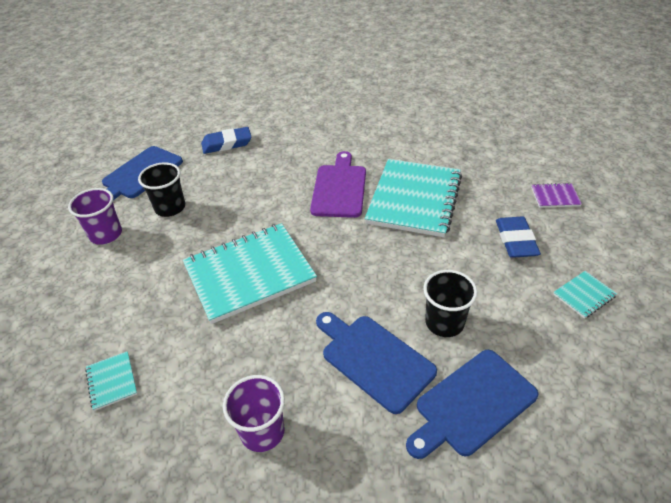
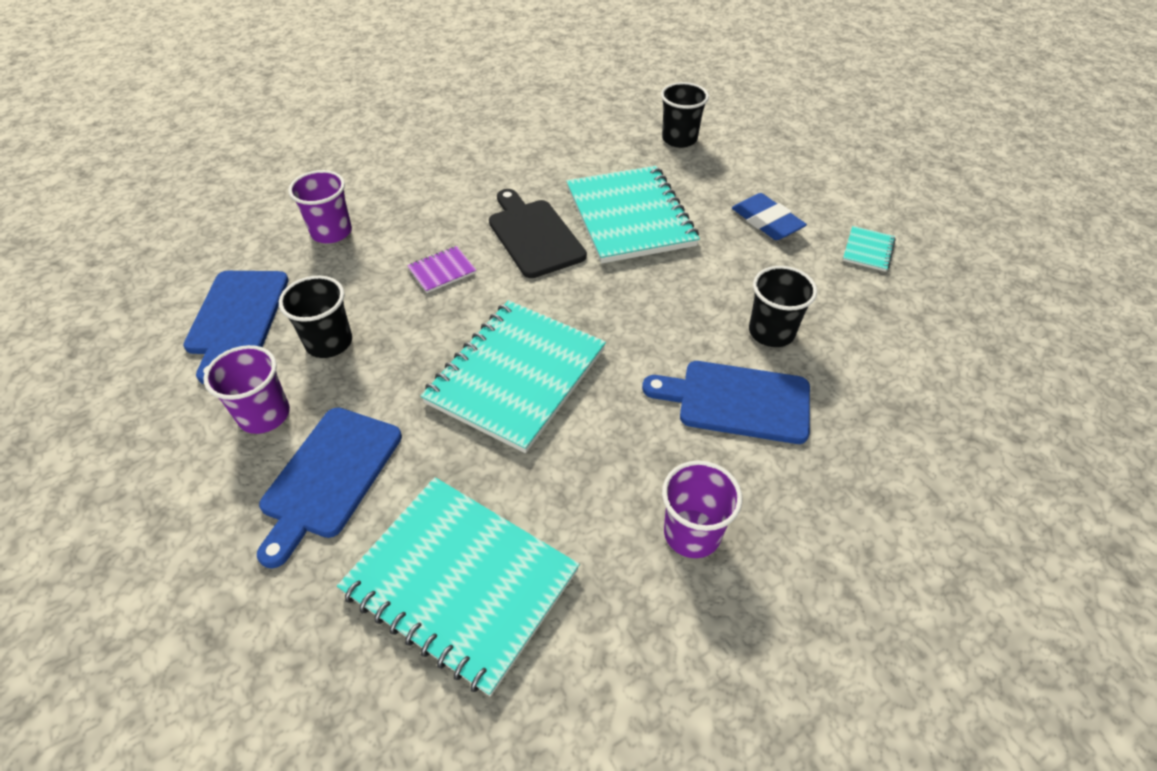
camera: 35 degrees left, 5 degrees up
(112, 381) = (460, 582): turquoise notebook -> turquoise notebook, size x2.41
(227, 143) = (331, 232): blue eraser -> purple cup
(339, 188) = (534, 235): purple cutting board -> black cutting board
(472, 404) = (861, 397): blue cutting board -> blue cutting board (329, 477)
(501, 156) = (679, 139): none -> black cup
(555, 196) = (765, 163): purple notebook -> purple notebook (442, 271)

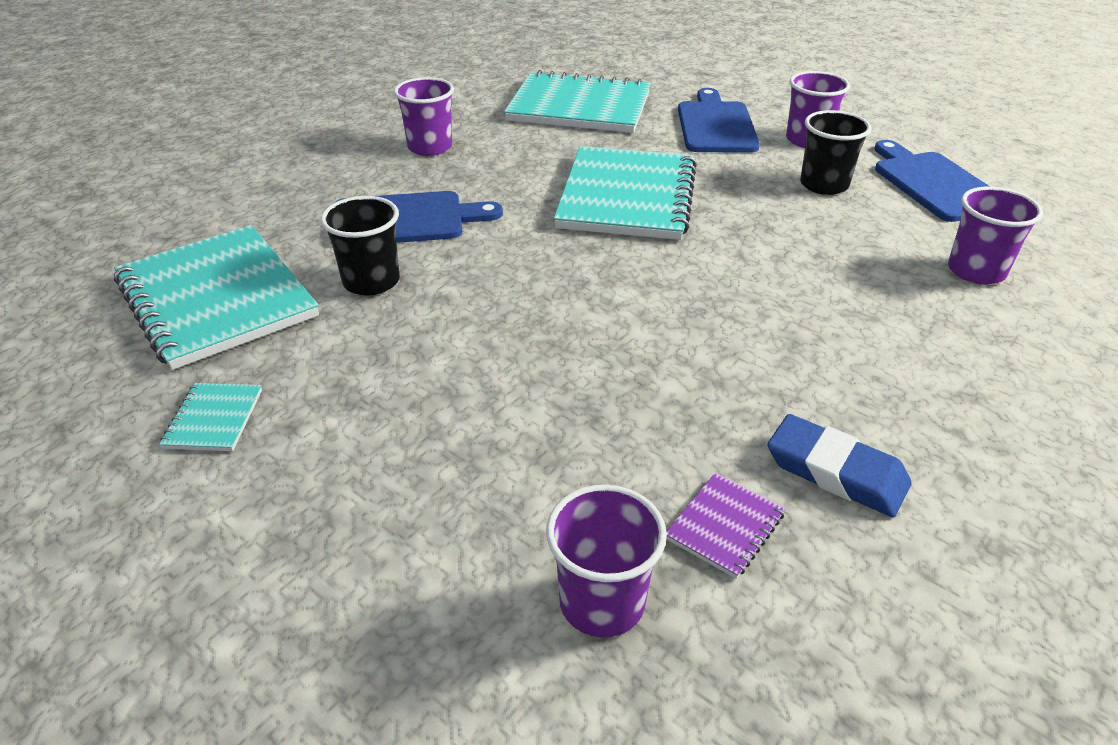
camera: 160 degrees right, 10 degrees down
(442, 271) = (794, 261): purple notebook -> purple notebook (725, 526)
(534, 235) = (726, 325): black cutting board -> none
(630, 217) = (609, 385): turquoise notebook -> turquoise notebook (216, 298)
(679, 139) = (602, 602): black cup -> purple cup
(766, 221) = (383, 432): blue eraser -> blue eraser (836, 472)

